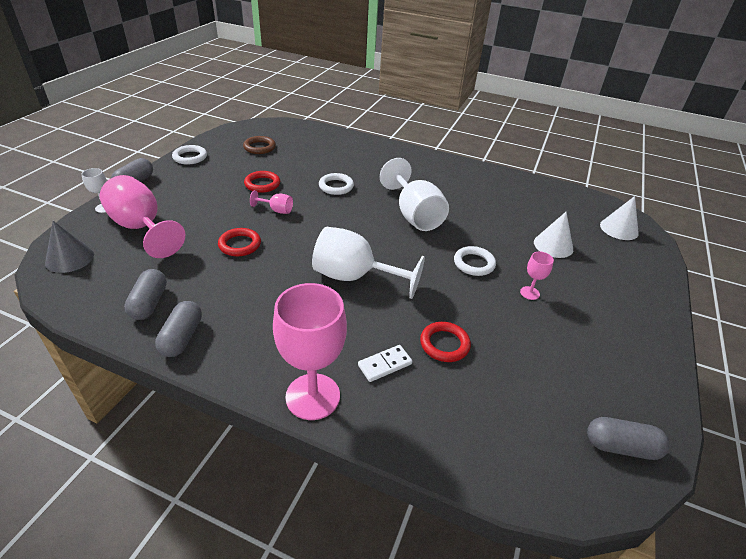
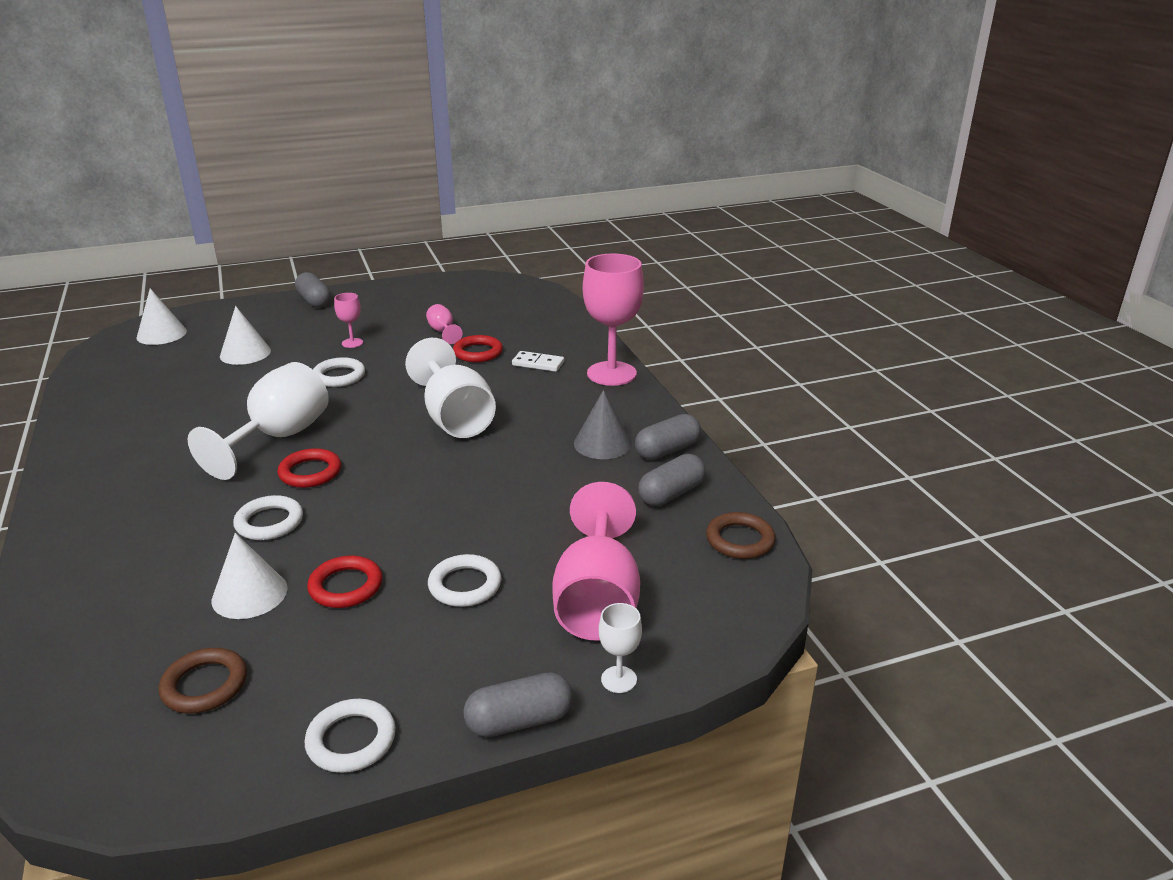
camera: 130 degrees left, 10 degrees down
(70, 258) = (725, 601): grey cone -> grey cone (602, 443)
(79, 296) = (740, 540): none -> brown ring
(213, 206) = (465, 585): none -> white ring
(240, 245) = (509, 507): red ring -> red ring (310, 472)
(277, 210) = (400, 529): pink goblet -> pink goblet (443, 332)
(293, 167) = (249, 594): none -> white cone
(621, 447) = (479, 286): grey capsule -> grey capsule (314, 301)

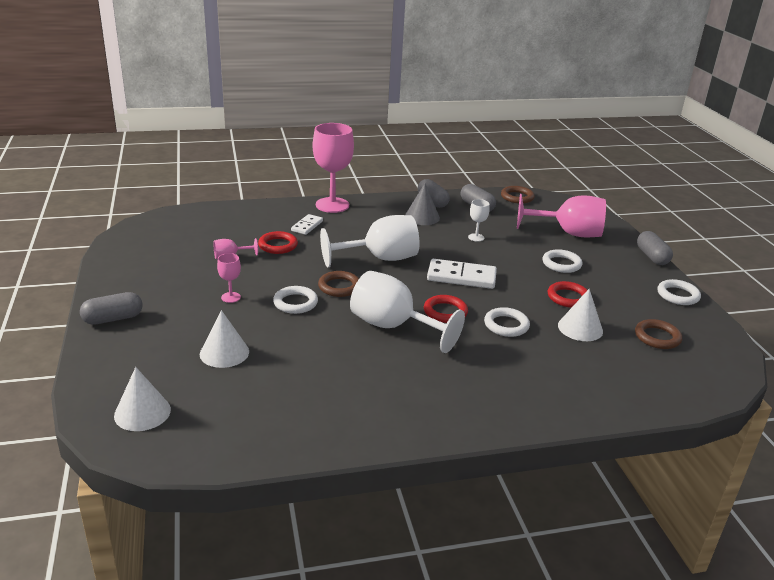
camera: 85 degrees left, 0 degrees up
(376, 397) = (339, 287): none -> brown ring
(408, 483) = (461, 277): none -> white domino
(619, 679) = (620, 234): white goblet -> white goblet (476, 237)

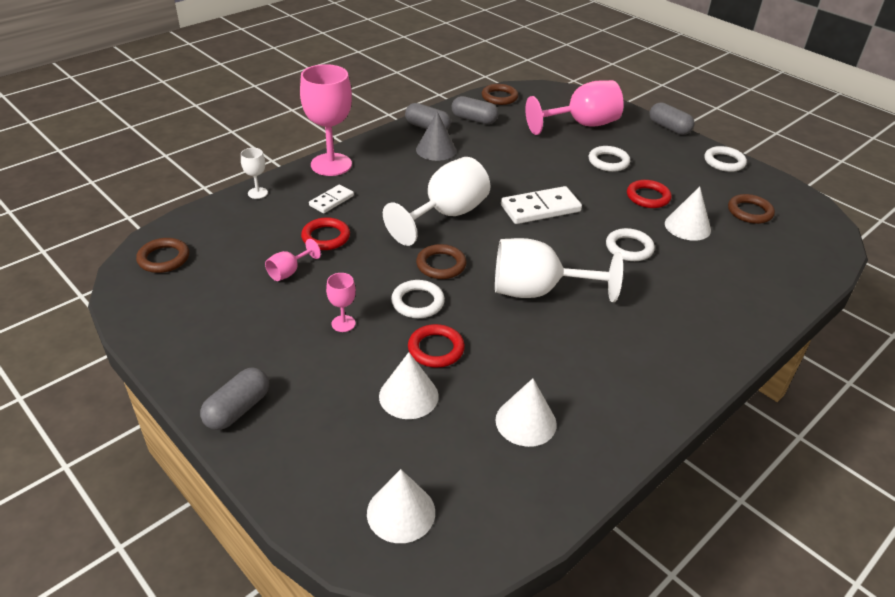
camera: 30 degrees left, 10 degrees up
(163, 226) = (164, 258): none -> brown ring
(286, 399) = (526, 421): none -> white cone
(307, 226) = (331, 201): white domino -> white domino turned 45 degrees clockwise
(445, 312) = (565, 254): red ring -> red ring (436, 349)
(476, 237) = (509, 157): white goblet -> white goblet (257, 193)

